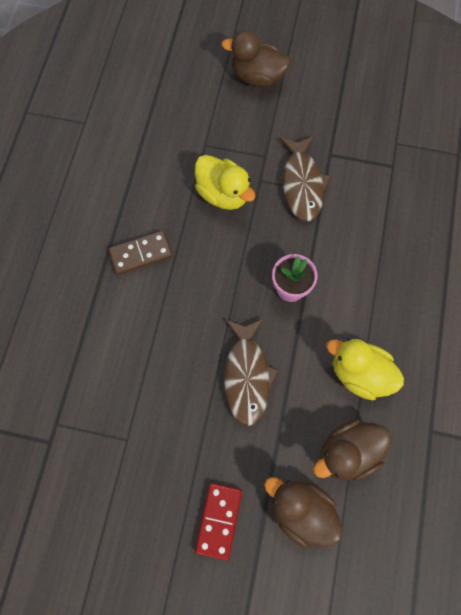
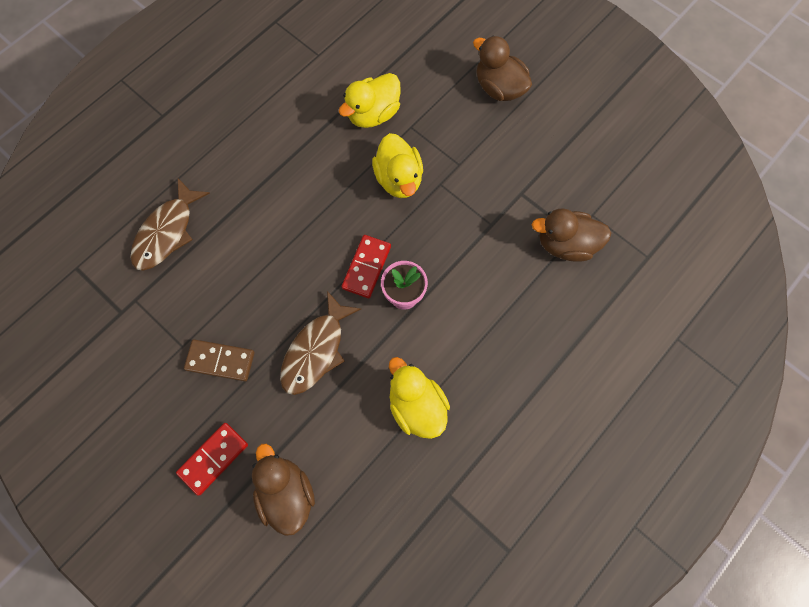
camera: 30 degrees right, 0 degrees up
(141, 254) = (293, 195): brown domino -> brown domino (220, 361)
(166, 150) = (373, 114): none -> yellow duck
(244, 282) = (366, 267): none -> red domino
(302, 184) = (476, 207): brown fish -> brown fish (167, 232)
(347, 453) = (360, 468): brown duck -> brown duck (565, 244)

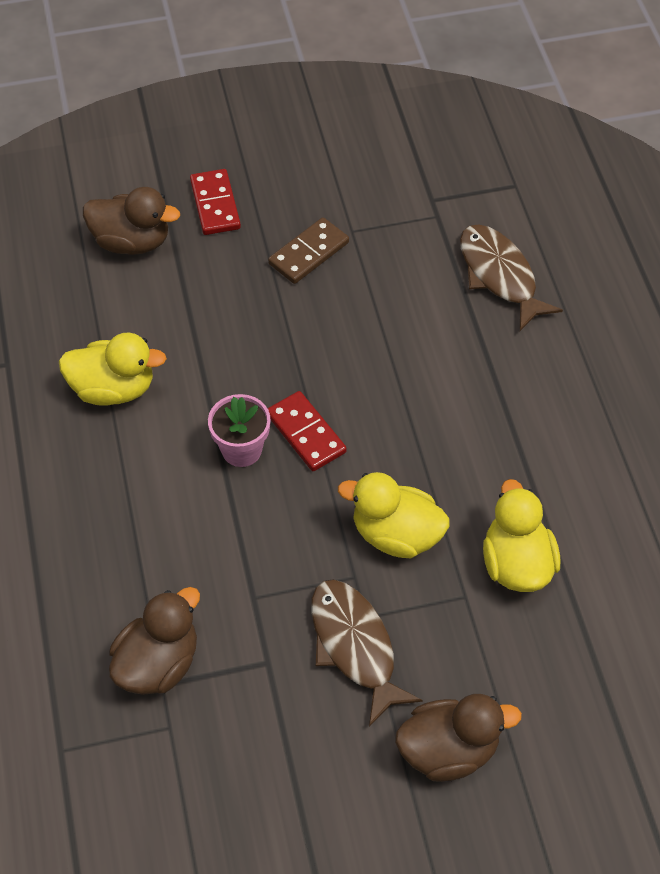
camera: 125 degrees right, 15 degrees down
(316, 350) = (249, 336): brown fish -> brown fish (355, 646)

